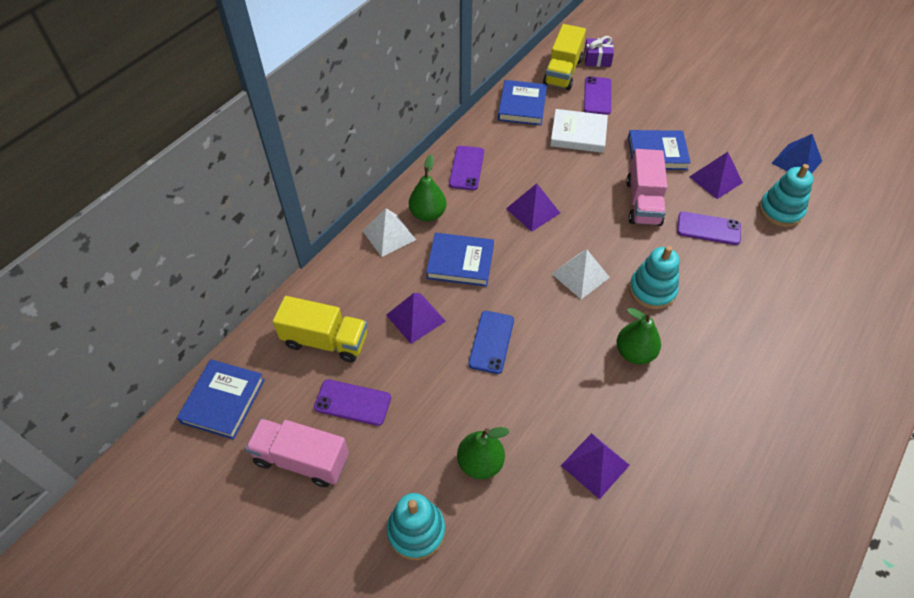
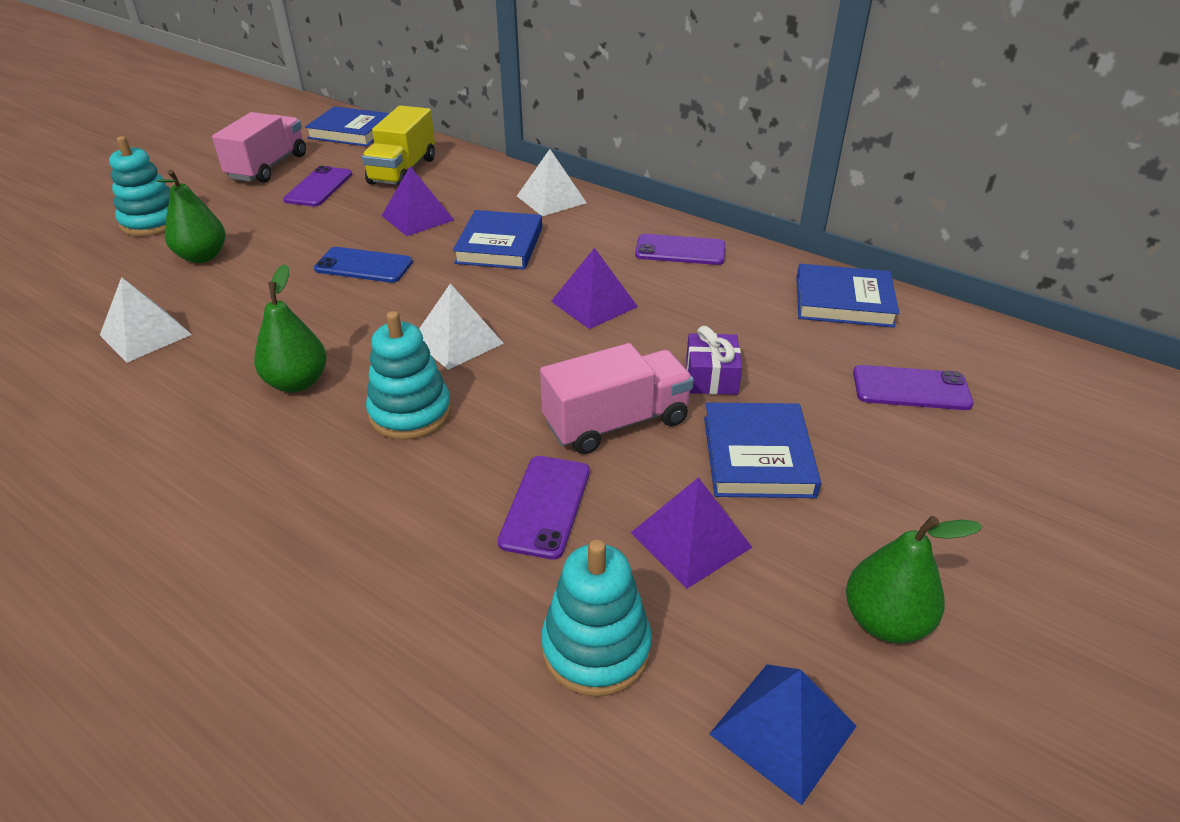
camera: 90 degrees right, 15 degrees down
(428, 214) = (587, 223): green pear -> green pear (885, 621)
(562, 72) = (964, 349): yellow truck -> none
(578, 134) = (787, 358): white book -> none
(595, 465) = (145, 334): purple pyramid -> white pyramid
(597, 59) = (1036, 397): purple gift -> purple gift (711, 377)
(643, 202) = (616, 422): pink truck -> pink truck turned 150 degrees clockwise

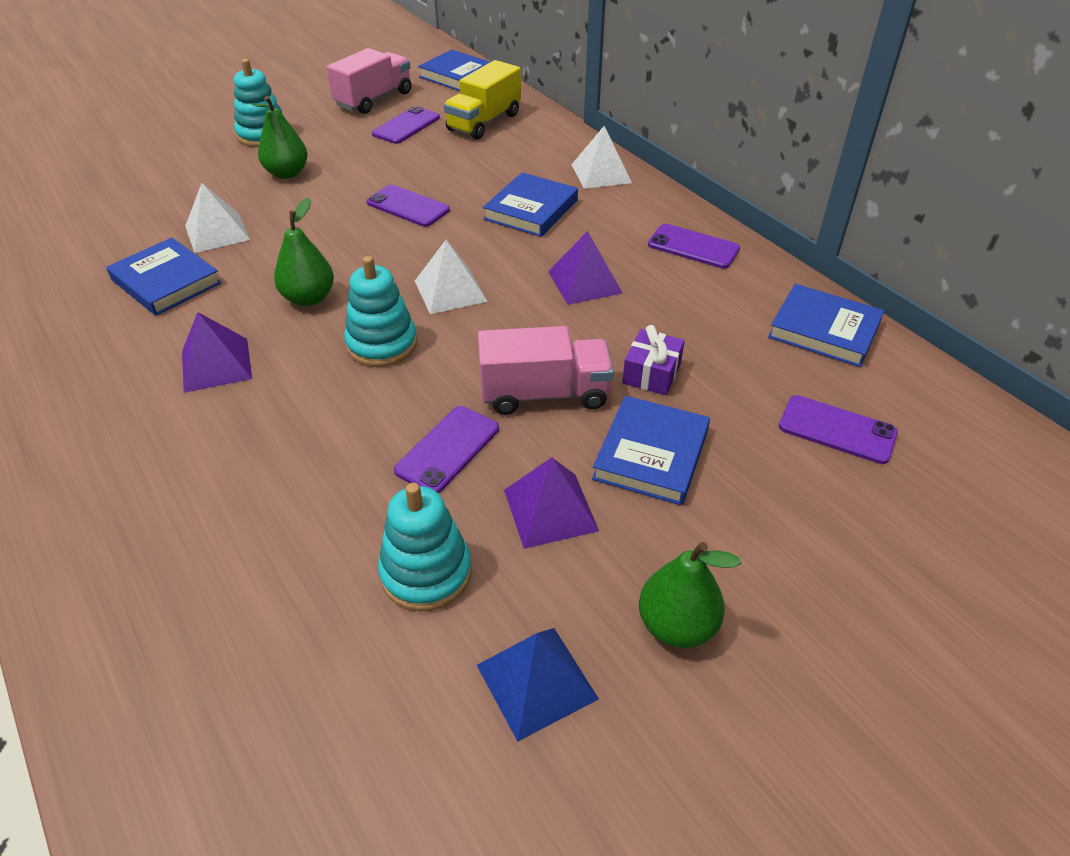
camera: 20 degrees right, 5 degrees up
(104, 402) = (166, 281): none -> blue book
(364, 266) = (408, 206): blue phone -> purple phone
(417, 218) = (474, 170): purple pyramid -> purple pyramid (216, 365)

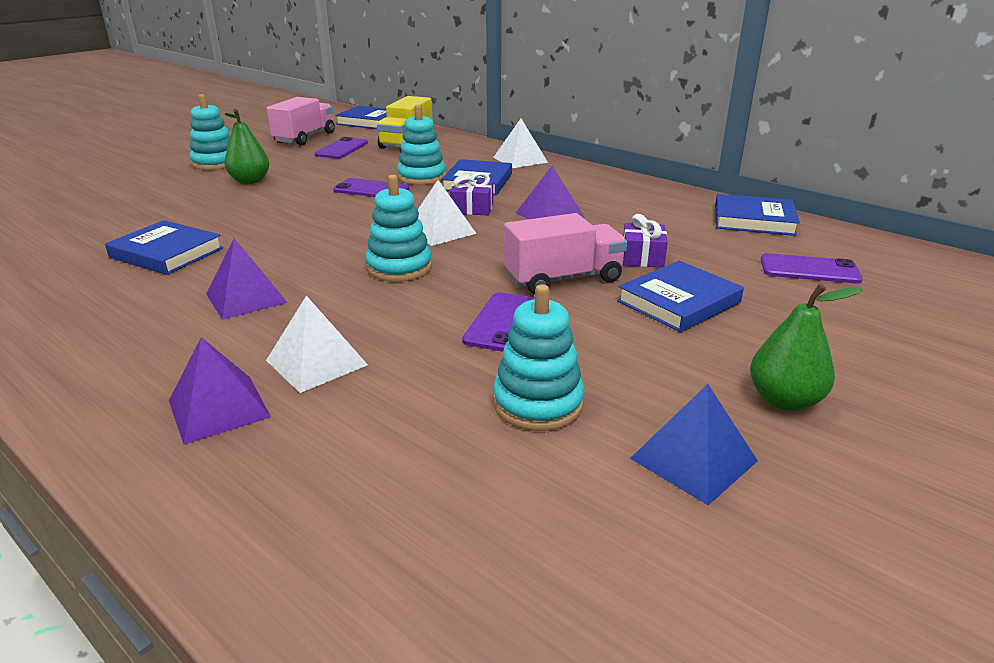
camera: 15 degrees left, 15 degrees down
(217, 232) = (202, 219): white pyramid -> white pyramid (316, 362)
(309, 298) = (313, 248): green pear -> none
(472, 191) = (422, 177): none -> turquoise stacking toy
(503, 257) = (472, 208): none -> purple gift
(550, 510) = (620, 346): purple pyramid -> purple pyramid (218, 408)
(651, 454) = (679, 302): blue book -> blue book turned 45 degrees clockwise
(693, 247) = (621, 189): purple phone -> none

